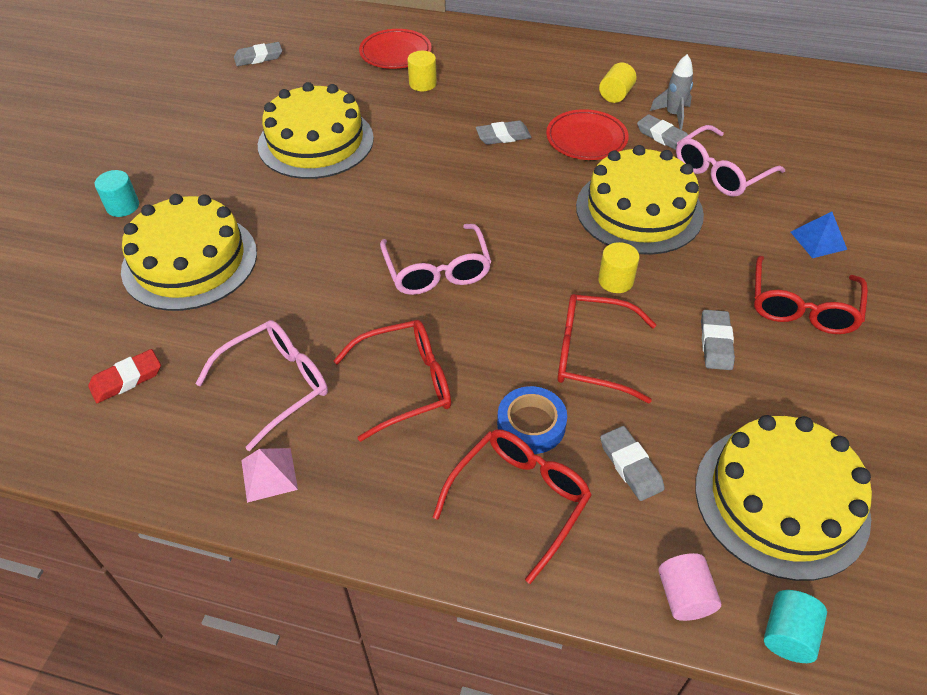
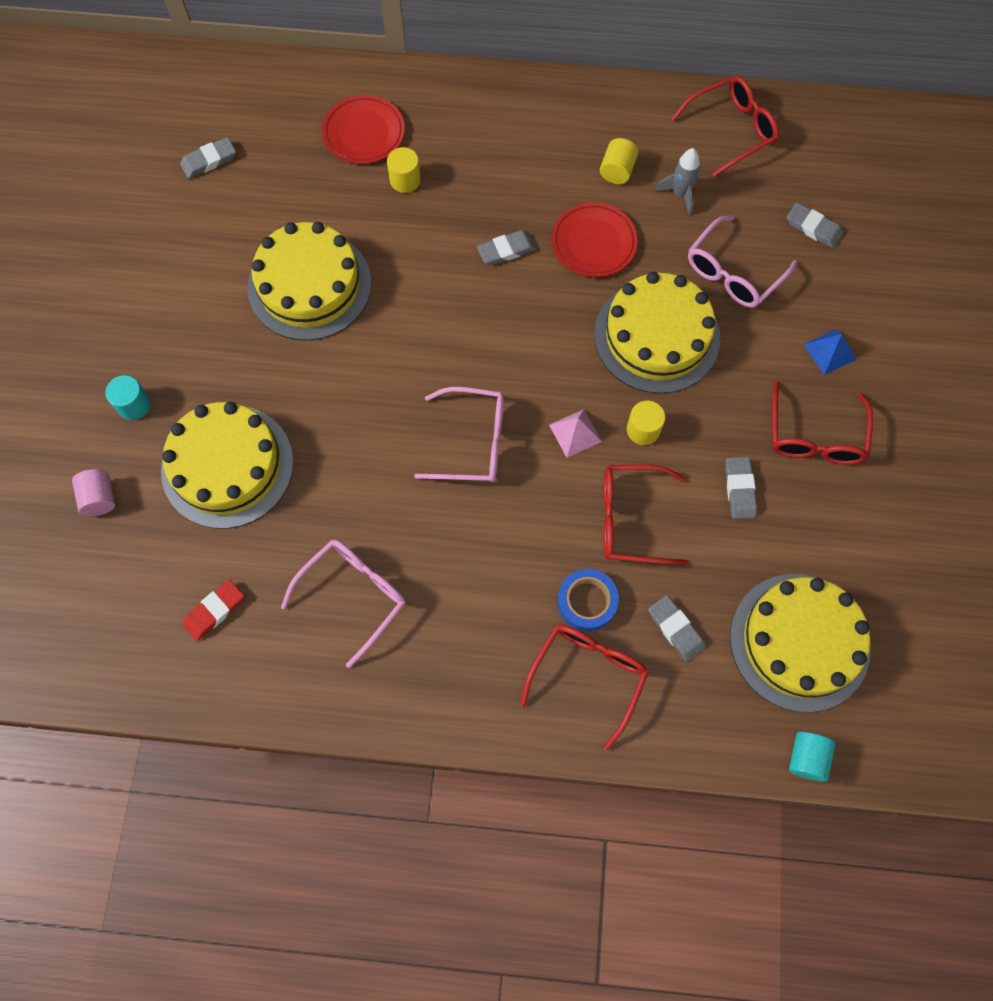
camera: 10 degrees left, 20 degrees up
(269, 474) = (373, 687): pink pyramid -> pink pyramid (575, 433)
(405, 384) = (469, 577): red glasses -> red glasses (731, 130)
(437, 270) = (472, 442): pink glasses -> pink glasses turned 60 degrees counterclockwise
(663, 136) = (672, 228): grey eraser -> grey eraser (813, 228)
(684, 596) = (727, 739): pink cylinder -> pink cylinder (100, 498)

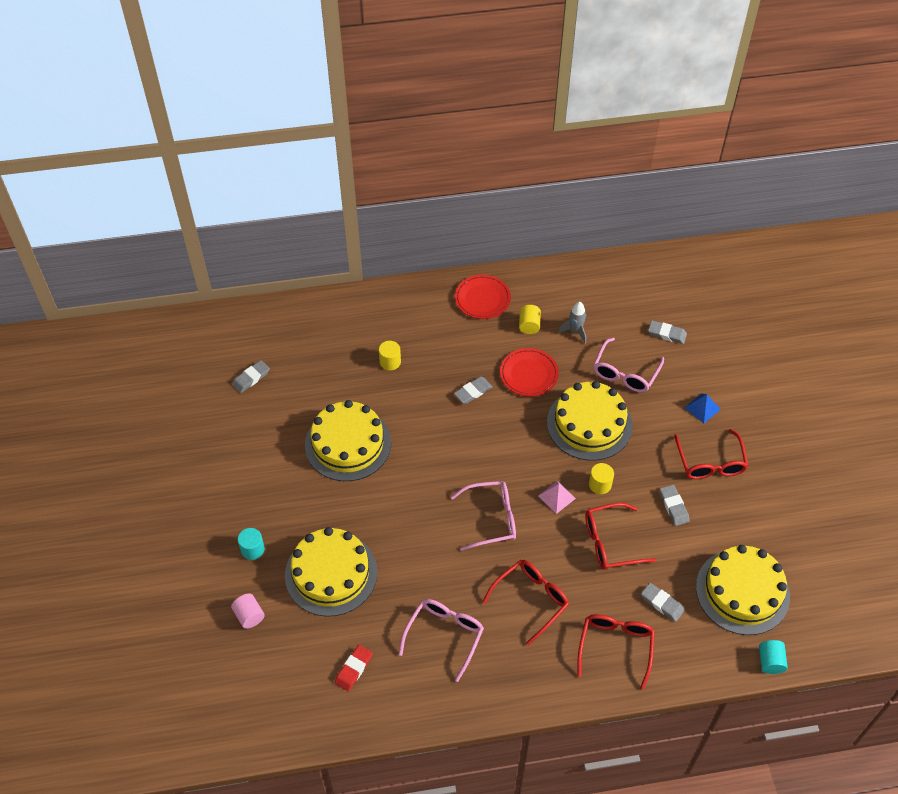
camera: 15 degrees left, 15 degrees down
(364, 133) = (352, 337): red plate -> red plate (482, 299)
(587, 601) = (599, 600): blue tape -> none
(731, 130) = (594, 284): red glasses -> red glasses (531, 600)

